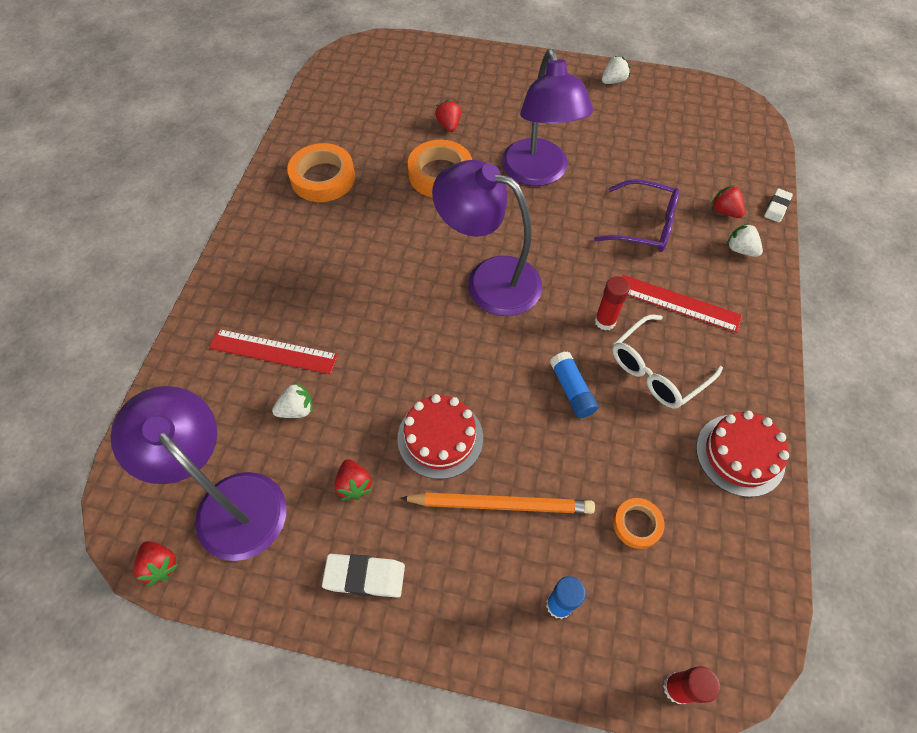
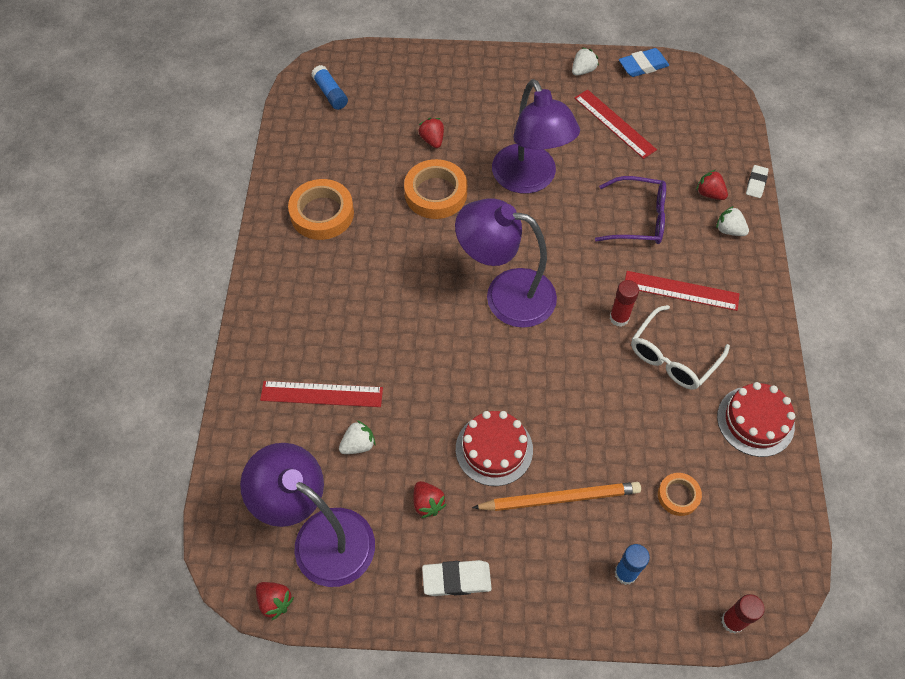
camera: 10 degrees left, 0 degrees up
(572, 390) = (601, 387): blue glue stick -> blue glue stick (330, 94)
(636, 132) = (614, 123): none -> red ruler
(675, 84) = (643, 66): none -> blue eraser

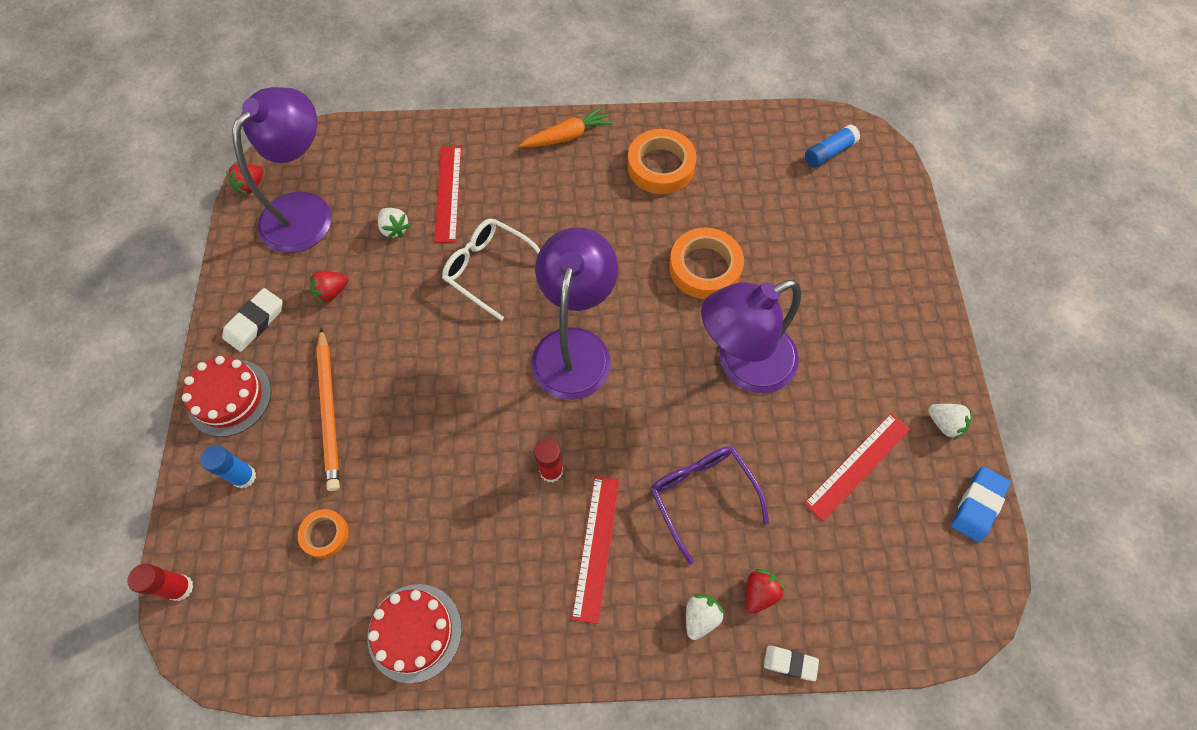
camera: 85 degrees right, 5 degrees up
(270, 285) = (567, 136): none -> orange carrot
(432, 140) = (782, 257): red strawberry -> none
(456, 579) = (255, 322): white eraser -> white eraser turned 45 degrees clockwise
(494, 449) = (386, 346): red cake -> red cake (229, 397)
(638, 219) = (702, 495): purple glasses -> purple glasses turned 150 degrees clockwise
(643, 66) = (977, 505): blue eraser -> blue eraser turned 60 degrees clockwise
(672, 357) = (500, 533): white glasses -> white glasses (489, 269)

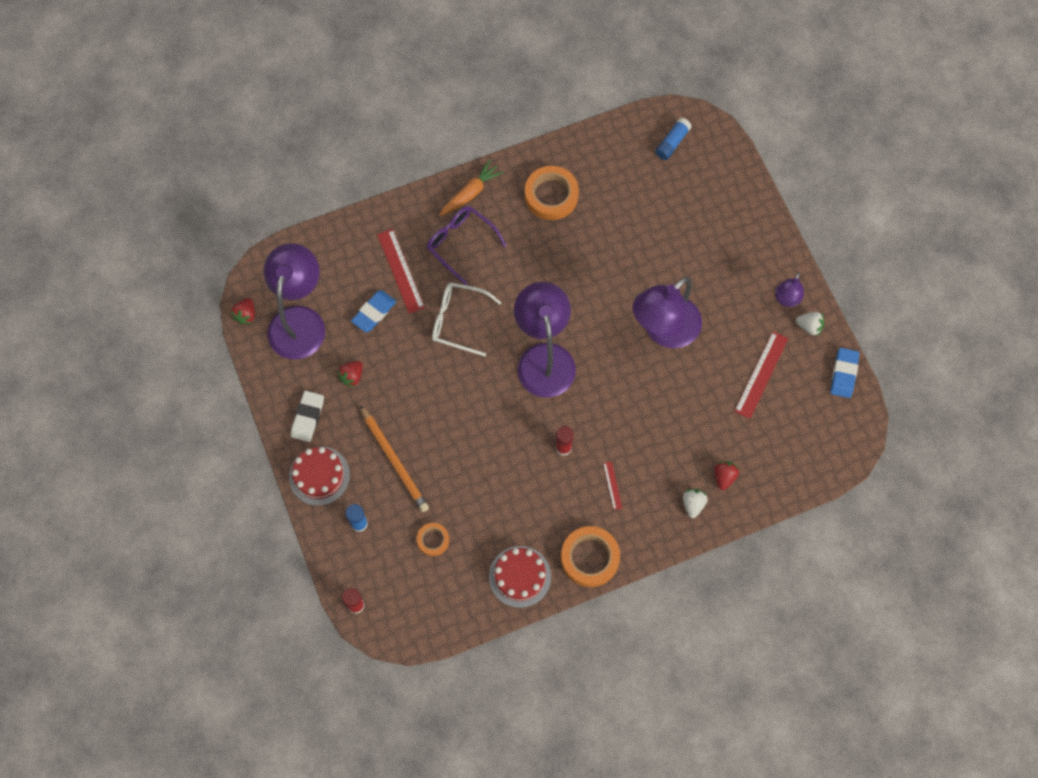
camera: 20 degrees left, 5 degrees up
(394, 229) = (374, 312): white strawberry -> blue eraser
(596, 547) = (612, 485): red ruler -> red ruler, size x0.50
(702, 495) = (668, 429): purple glasses -> purple glasses (460, 243)
(704, 267) = (613, 267): orange tape -> orange tape (590, 558)
(790, 663) = (756, 511): white eraser -> none
(922, 378) = (786, 299): none -> purple lamp

